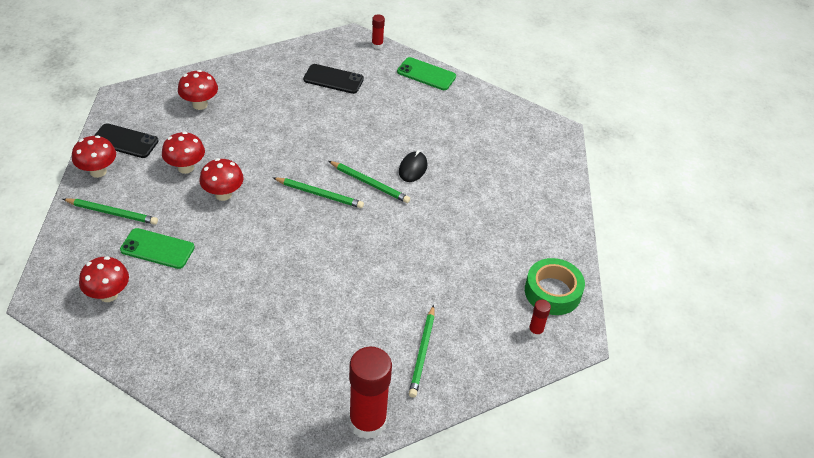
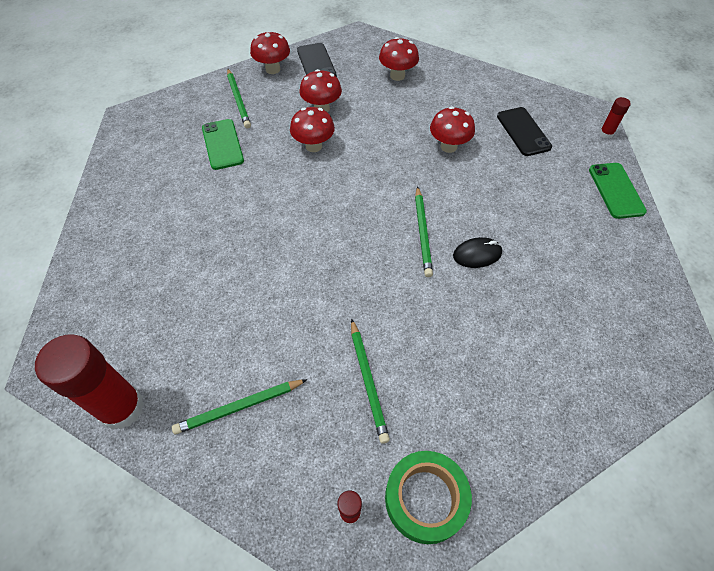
camera: 60 degrees right, 10 degrees up
(108, 295) = (156, 146): red mushroom -> red mushroom (448, 146)
(319, 194) = (373, 205): green pencil -> green pencil (368, 381)

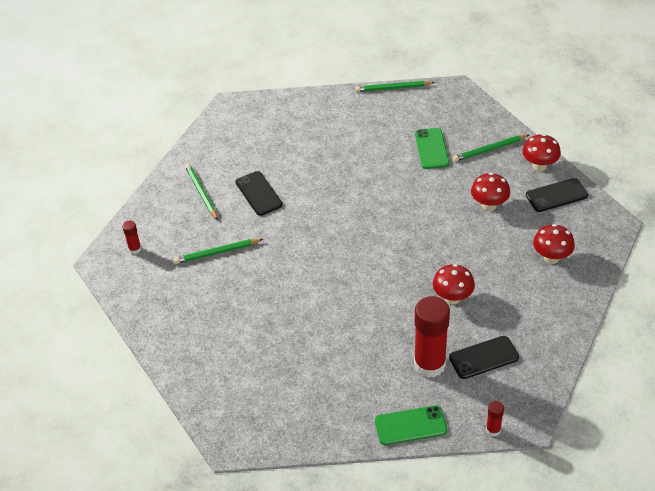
camera: 90 degrees right, 10 degrees down
(122, 408) = (203, 142): red glue stick -> red glue stick (429, 364)
(222, 144) = (431, 149): green phone -> green phone turned 75 degrees counterclockwise
(258, 326) = (258, 193): none -> black phone
(313, 146) = (438, 204): red mushroom -> none
(422, 233) = (347, 280): green pencil -> green pencil (393, 88)
(425, 499) = (139, 283): green tape -> none
(477, 254) = (326, 315): black mouse -> none

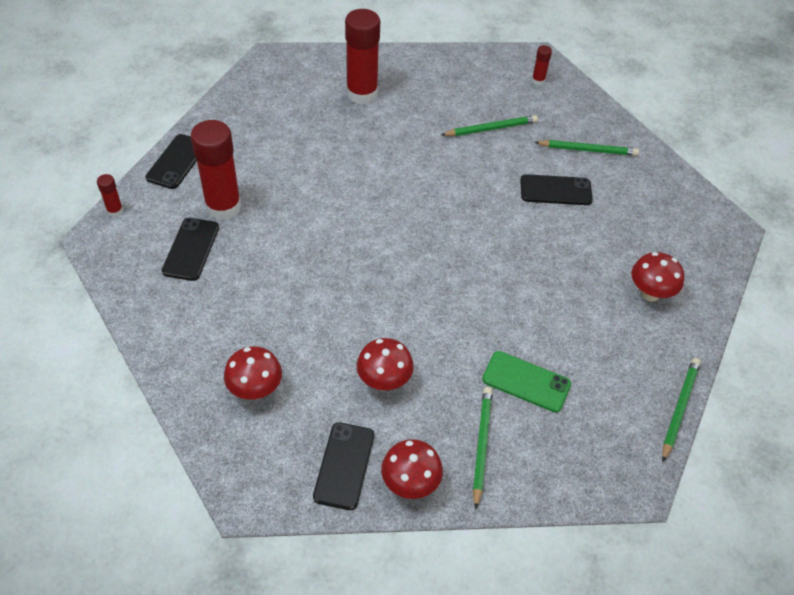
camera: 115 degrees right, 5 degrees up
(217, 252) = (491, 129): green pencil -> green pencil turned 60 degrees clockwise
(233, 350) = (362, 94): none -> red glue stick
(410, 425) = (177, 162): green phone -> black phone
(452, 298) = (282, 267): red mushroom -> red mushroom (650, 293)

